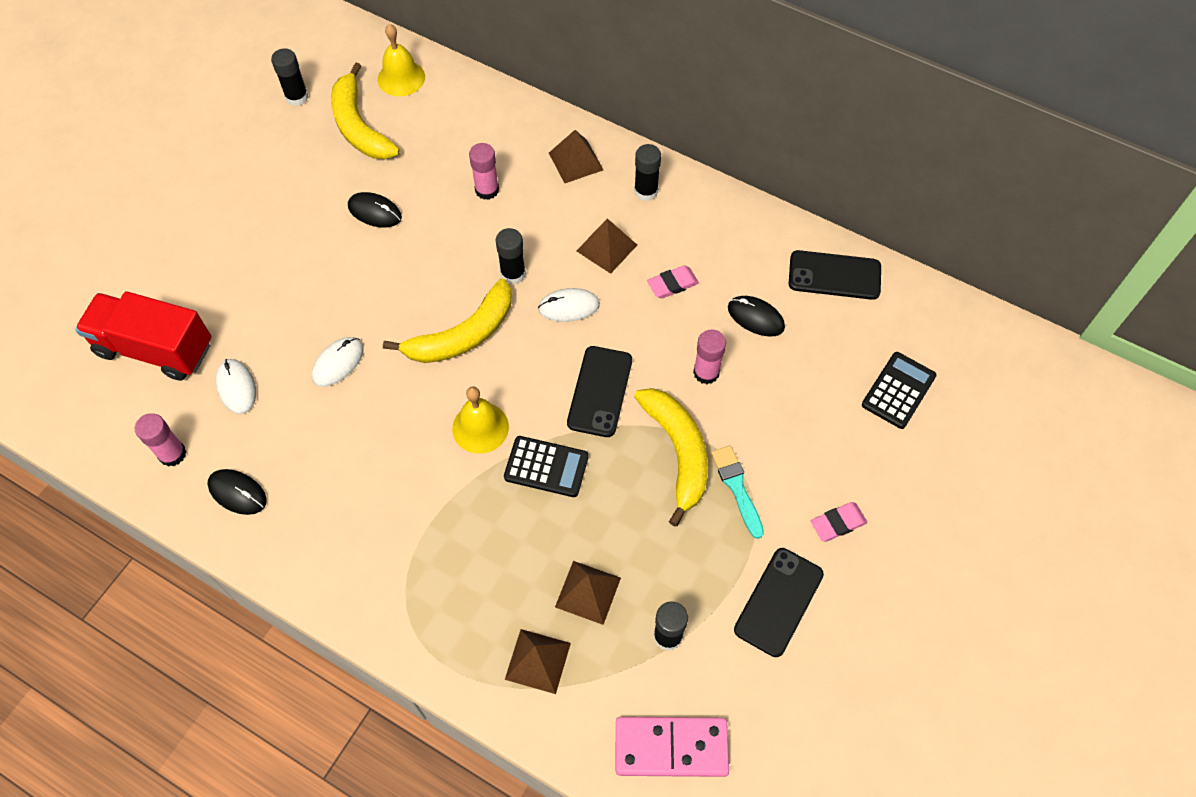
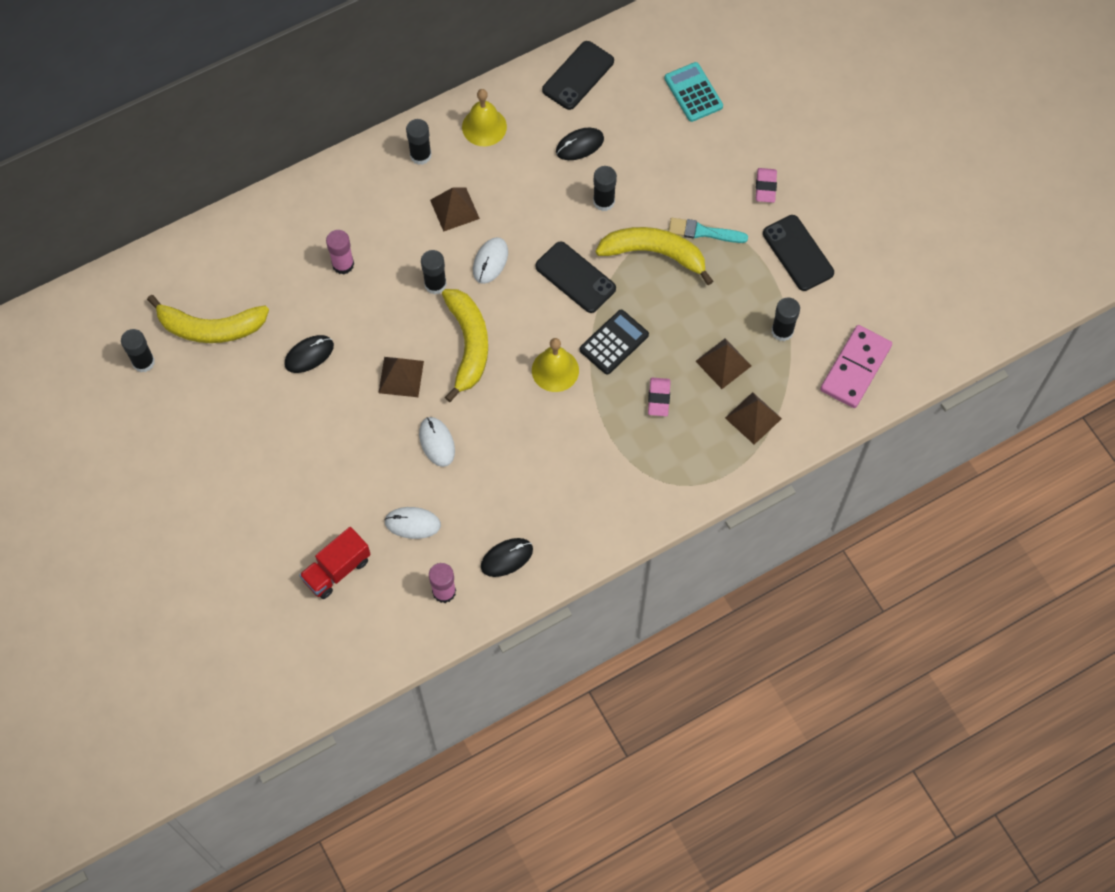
camera: 60 degrees left, 5 degrees up
(155, 348) = (337, 570): red truck -> red truck, size x0.66
(401, 78) = (180, 273): yellow bell -> yellow bell (484, 127)
(575, 161) = (358, 188): brown pyramid -> brown pyramid (401, 377)
(672, 284) = (516, 183): pink eraser -> pink eraser (659, 398)
(706, 372) = (604, 201): pink glue stick -> black glue stick
(898, 390) = (693, 92): black calculator -> turquoise calculator

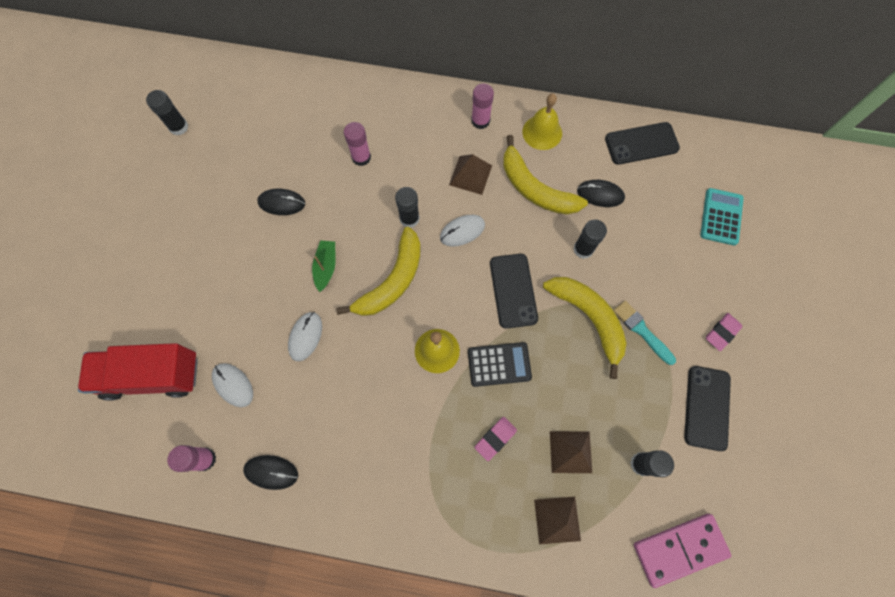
camera: 40 degrees right, 5 degrees up
(211, 328) = (239, 136): yellow banana -> yellow banana (535, 188)
(337, 570) = (152, 375): red truck -> red truck, size x1.52
(401, 377) = (326, 267): brown pyramid -> green boat
(420, 155) = (480, 121): black glue stick -> pink glue stick

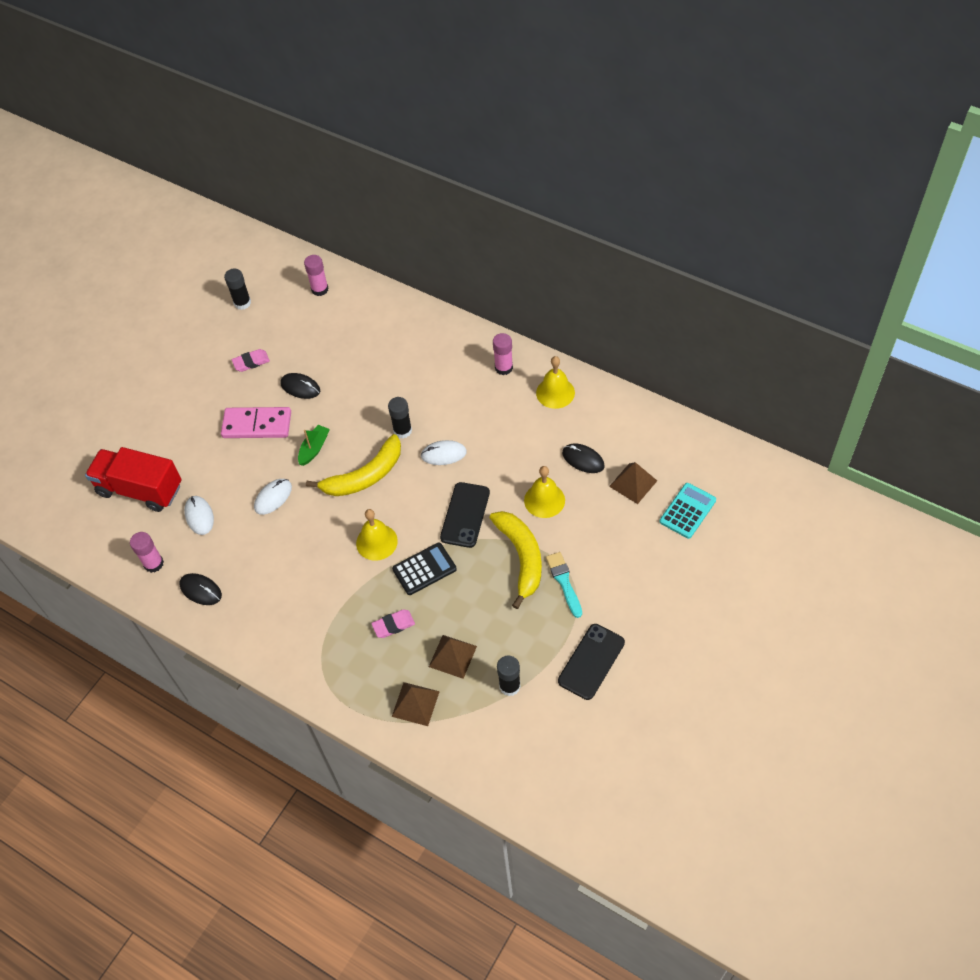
camera: 25 degrees right, 15 degrees down
(361, 157) = (384, 369): pink glue stick -> pink glue stick (320, 289)
(470, 175) = (473, 410): brown pyramid -> brown pyramid (633, 483)
(499, 364) = (424, 569): black calculator -> black calculator turned 45 degrees counterclockwise
(535, 188) = (525, 438): yellow banana -> none
(583, 249) = (544, 500): black glue stick -> yellow bell
(641, 143) = (644, 427): black phone -> none
(679, 549) = (509, 761): pink domino -> pink domino (257, 425)
(722, 332) = (637, 606): pink eraser -> pink eraser (251, 362)

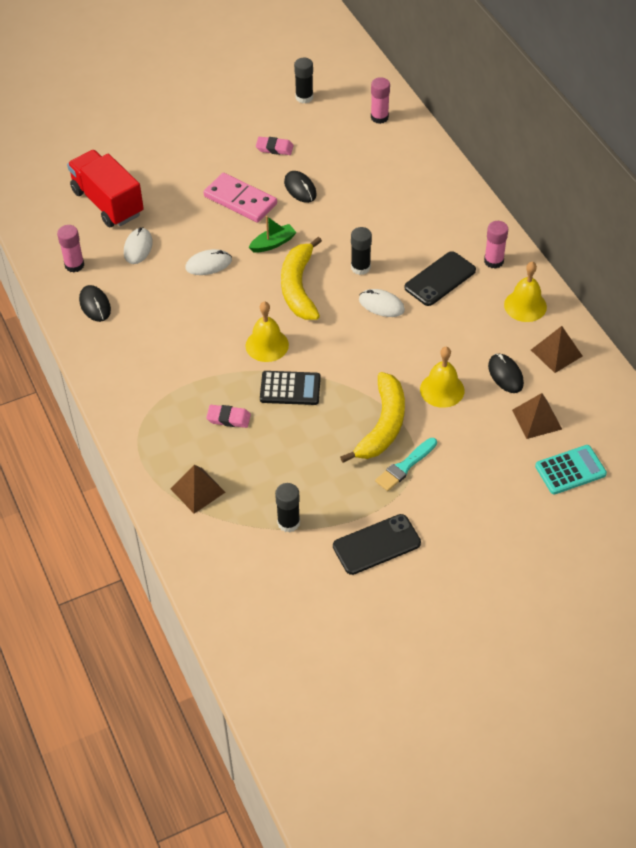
camera: 30 degrees right, 5 degrees down
(365, 476) = (298, 287): yellow banana -> yellow banana turned 90 degrees clockwise
(452, 656) = (258, 471): brown pyramid -> brown pyramid (556, 353)
(465, 515) = (360, 364): black phone -> black phone (440, 279)
(564, 582) = (405, 466): turquoise brush -> turquoise brush turned 150 degrees counterclockwise

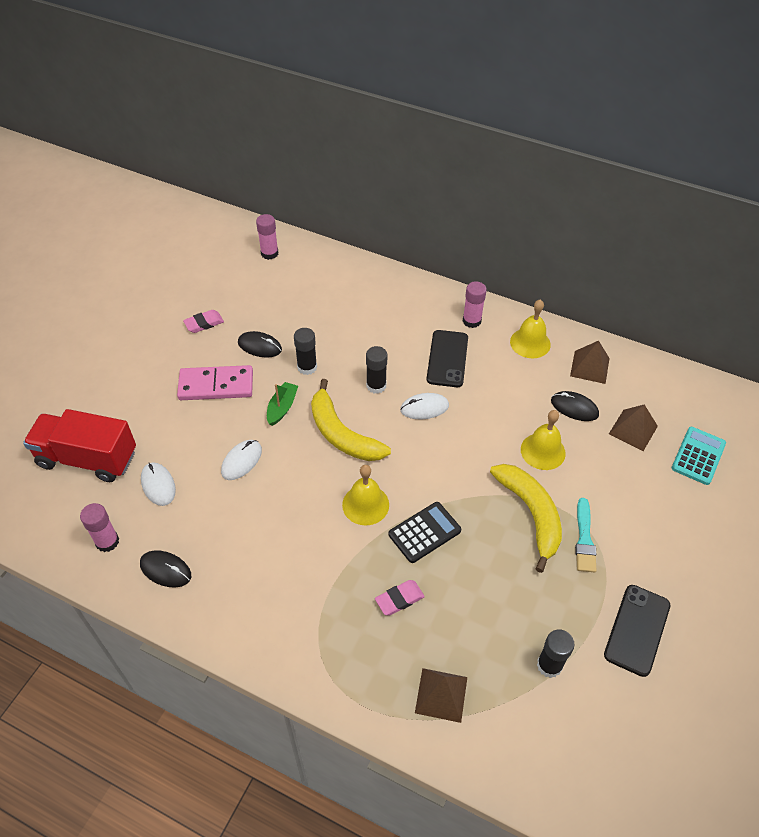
camera: 40 degrees left, 0 degrees up
(304, 97) = (189, 268): black glue stick -> black glue stick (307, 367)

